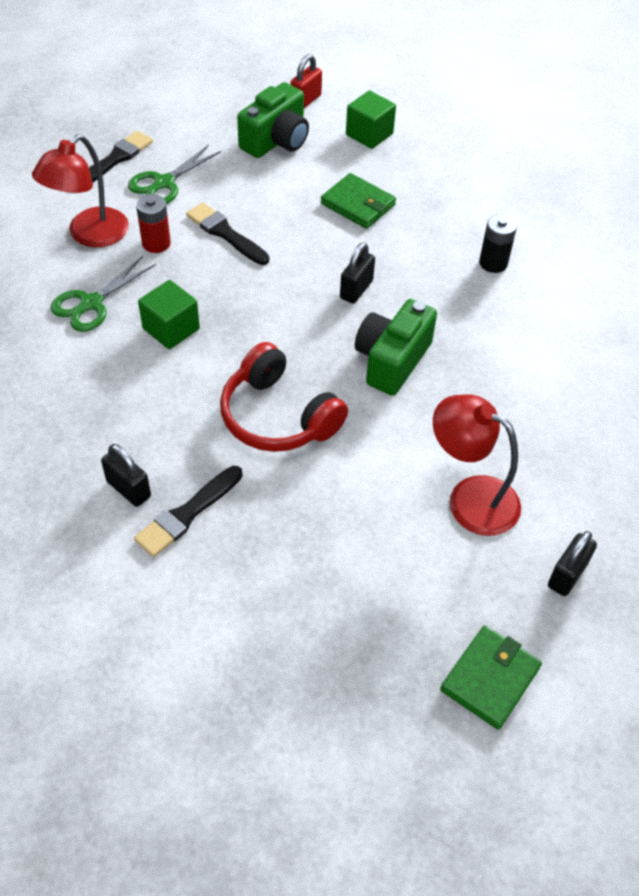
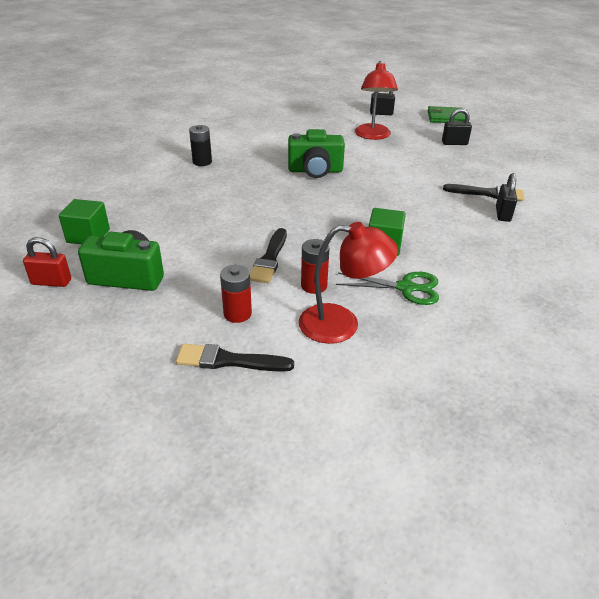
camera: 120 degrees left, 15 degrees down
(164, 183) = (237, 314): green scissors -> red battery
(278, 416) = (396, 189): red headphones -> none
(356, 289) = (271, 194): black padlock -> black padlock (454, 143)
(358, 204) = (184, 217): green wallet -> none

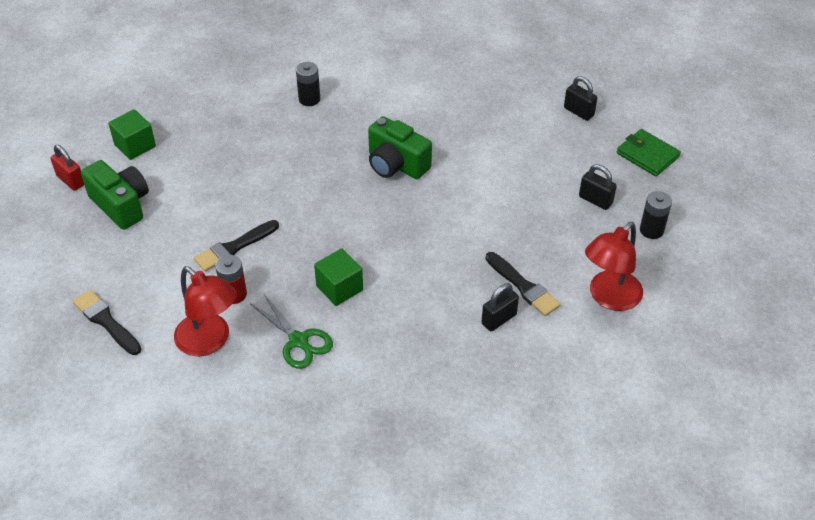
camera: 40 degrees right, 10 degrees up
(237, 314) = (153, 286): red battery -> none
(373, 136) = (520, 143): red lamp -> red lamp (609, 298)
(502, 144) = (651, 230): none -> black battery

